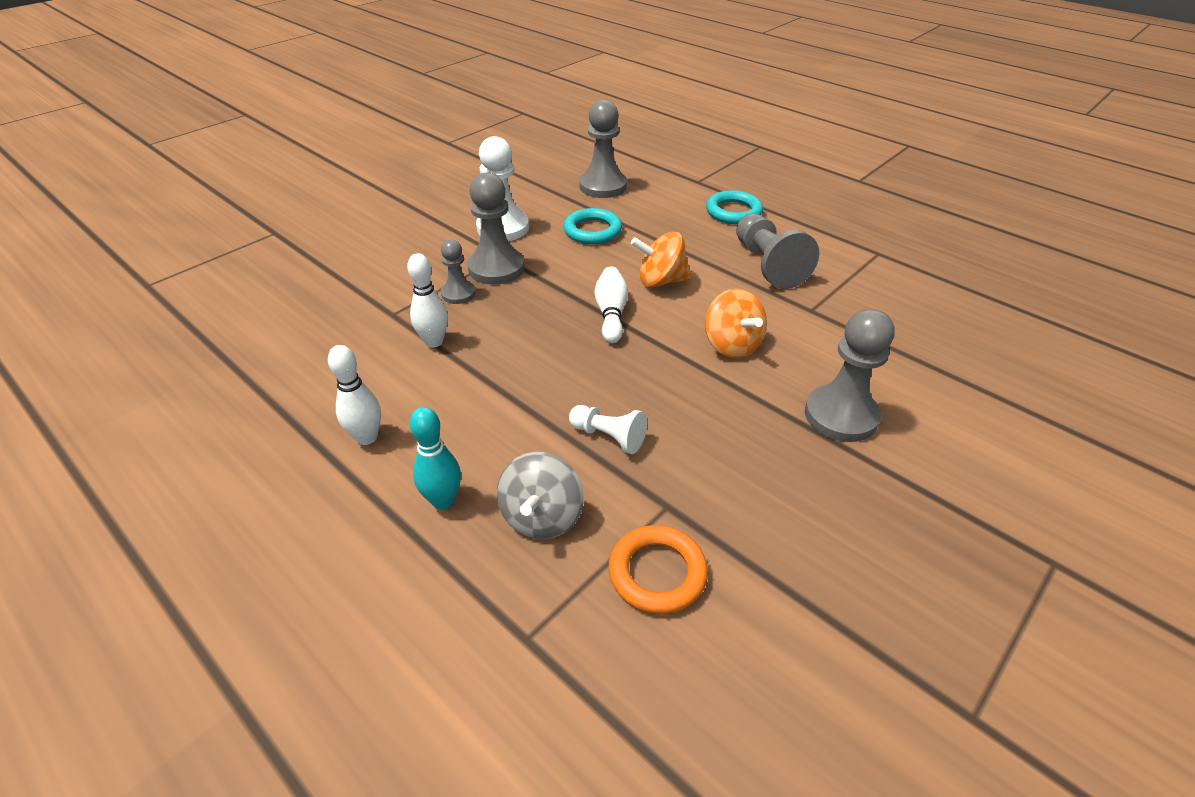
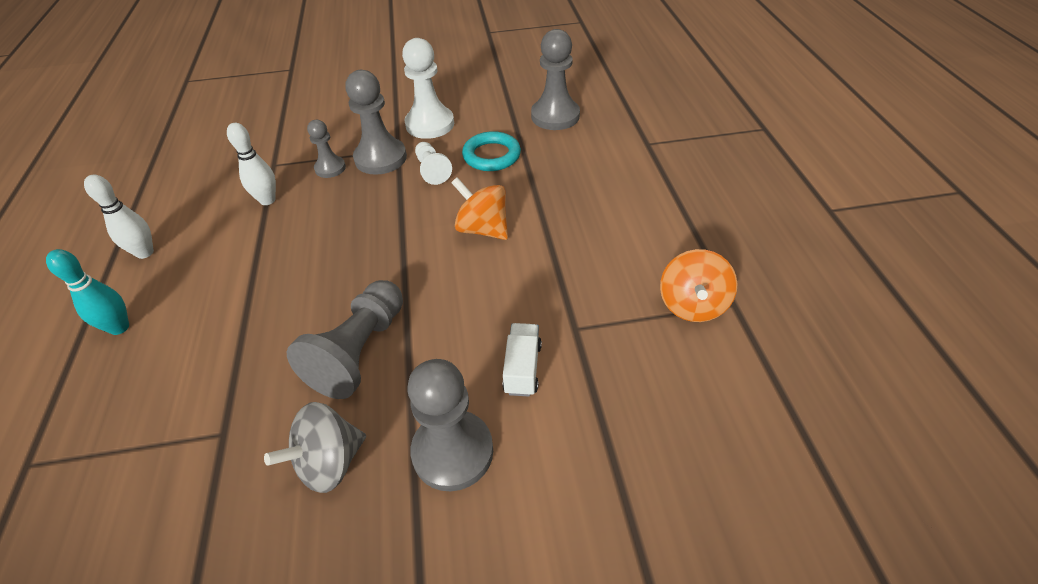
camera: 40 degrees right, 5 degrees up
(542, 517) = (147, 381): grey spinning top -> grey spinning top (329, 462)
(608, 437) = (265, 346): white pawn -> white pawn (432, 170)
(611, 314) = (406, 239): white bowling pin -> none
(657, 573) = (145, 482): orange ring -> none
(731, 345) = (457, 322): orange spinning top -> orange spinning top (692, 305)
(733, 212) = (639, 189): turquoise ring -> none
(768, 265) = (598, 259): grey pawn -> grey pawn (359, 351)
(813, 348) = (522, 368): none -> white truck

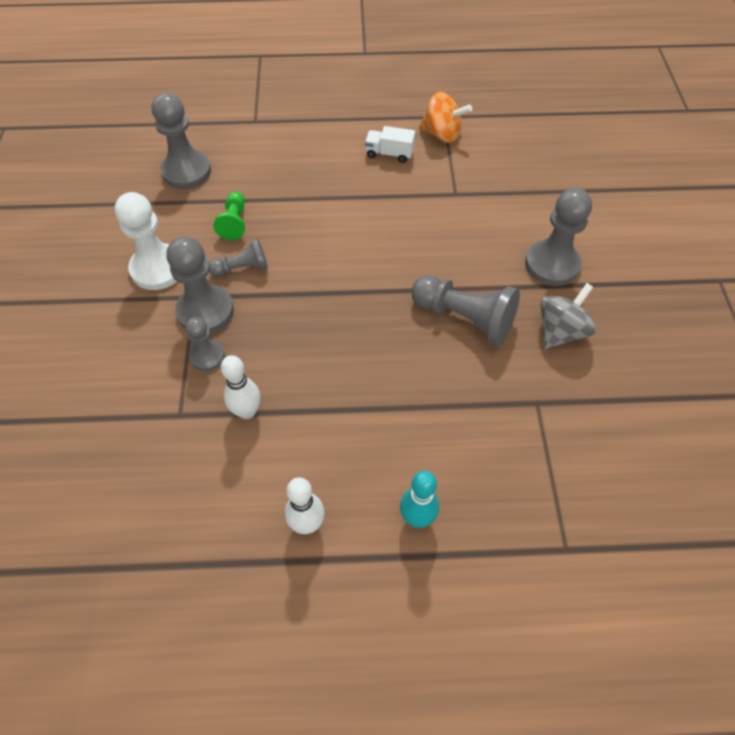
camera: 85 degrees left, 10 degrees up
(329, 462) = (560, 331): grey spinning top -> grey spinning top turned 105 degrees counterclockwise
(432, 170) = (242, 268): white pawn -> grey pawn
(483, 229) = (339, 236): orange spinning top -> none
(491, 155) = (234, 223): turquoise ring -> green pawn
(522, 368) = (488, 224): white truck -> white truck (389, 154)

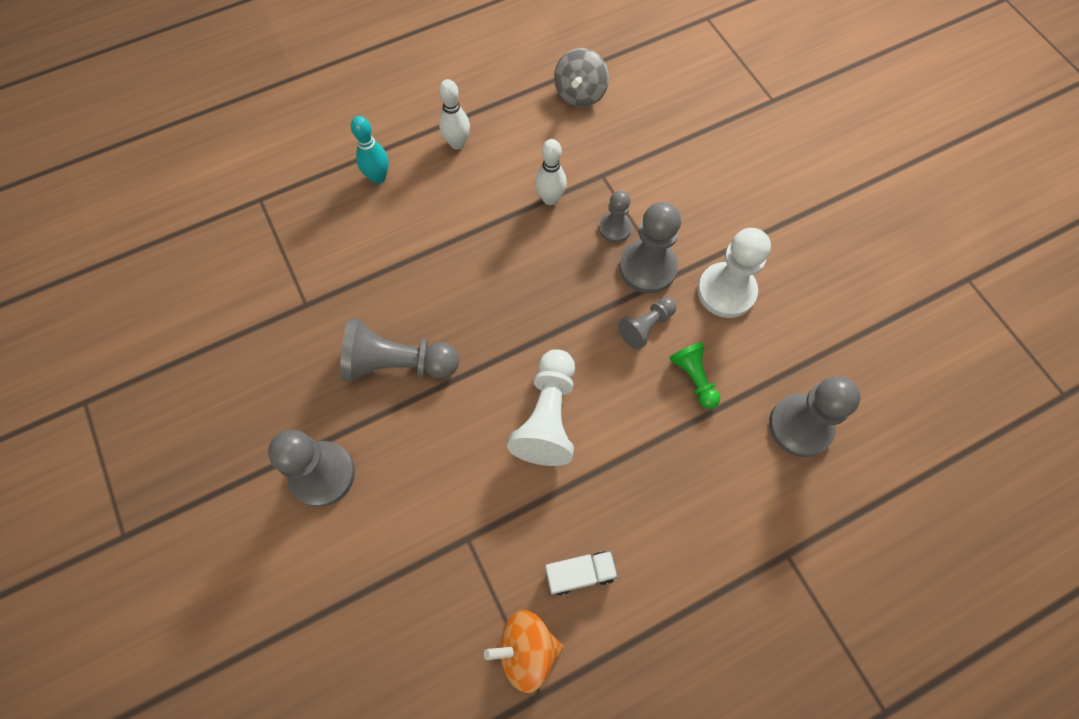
camera: 155 degrees right, 10 degrees up
(360, 239) = (548, 416): none -> white pawn
(560, 331) = (297, 389): grey spinning top -> grey spinning top (580, 94)

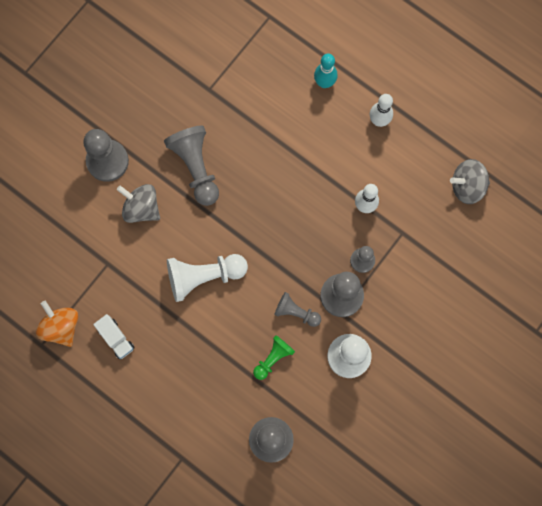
camera: 65 degrees right, 10 degrees up
(413, 457) = (141, 208): none -> grey spinning top

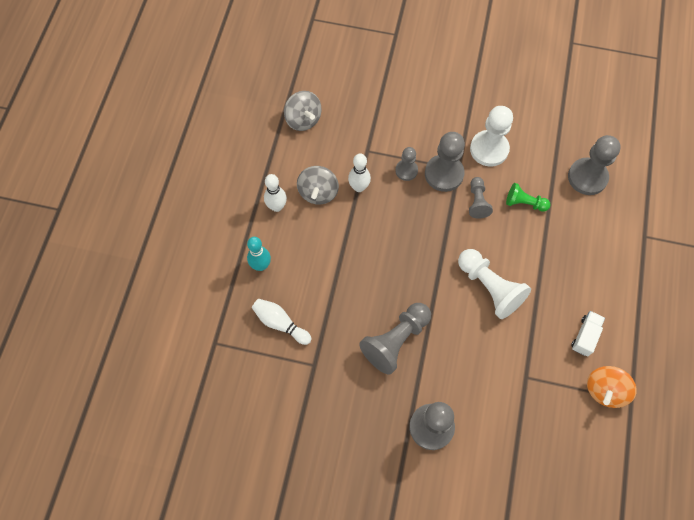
camera: 115 degrees left, 10 degrees down
(141, 208) = (459, 372): grey spinning top -> grey spinning top (318, 192)
(260, 77) = (280, 323): none -> white bowling pin

